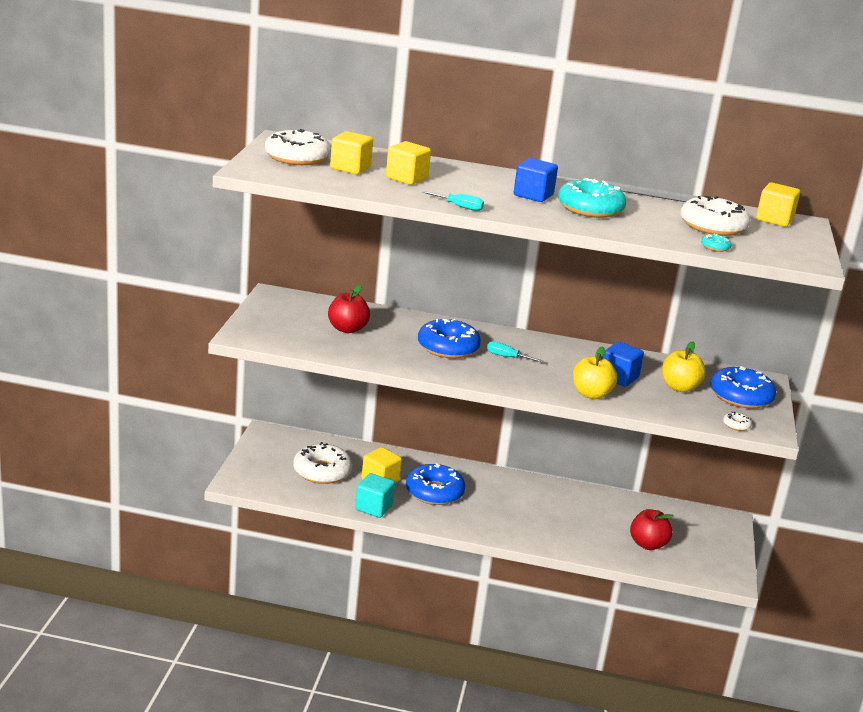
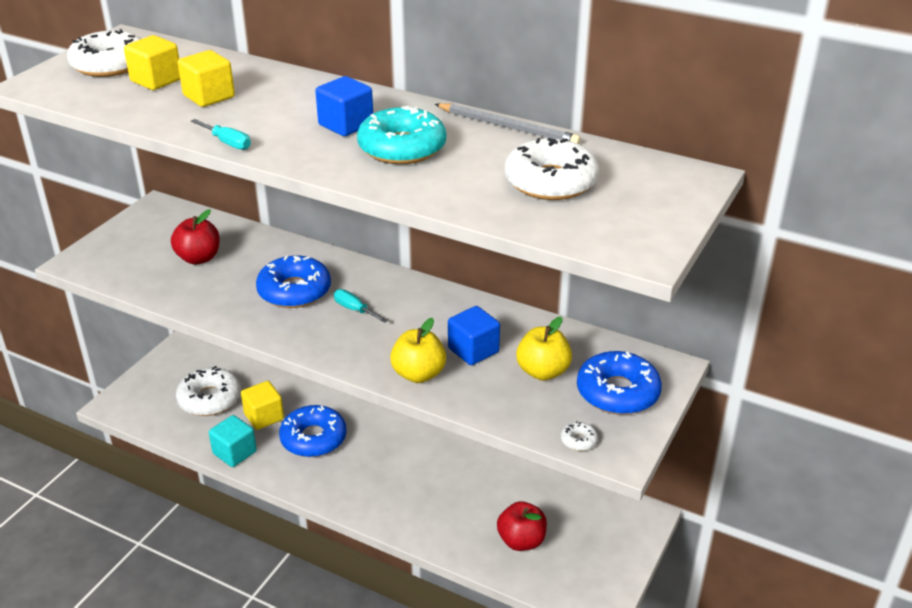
camera: 20 degrees right, 10 degrees up
(715, 247) = (518, 220): turquoise donut -> none
(774, 219) = (656, 171): yellow cube -> none

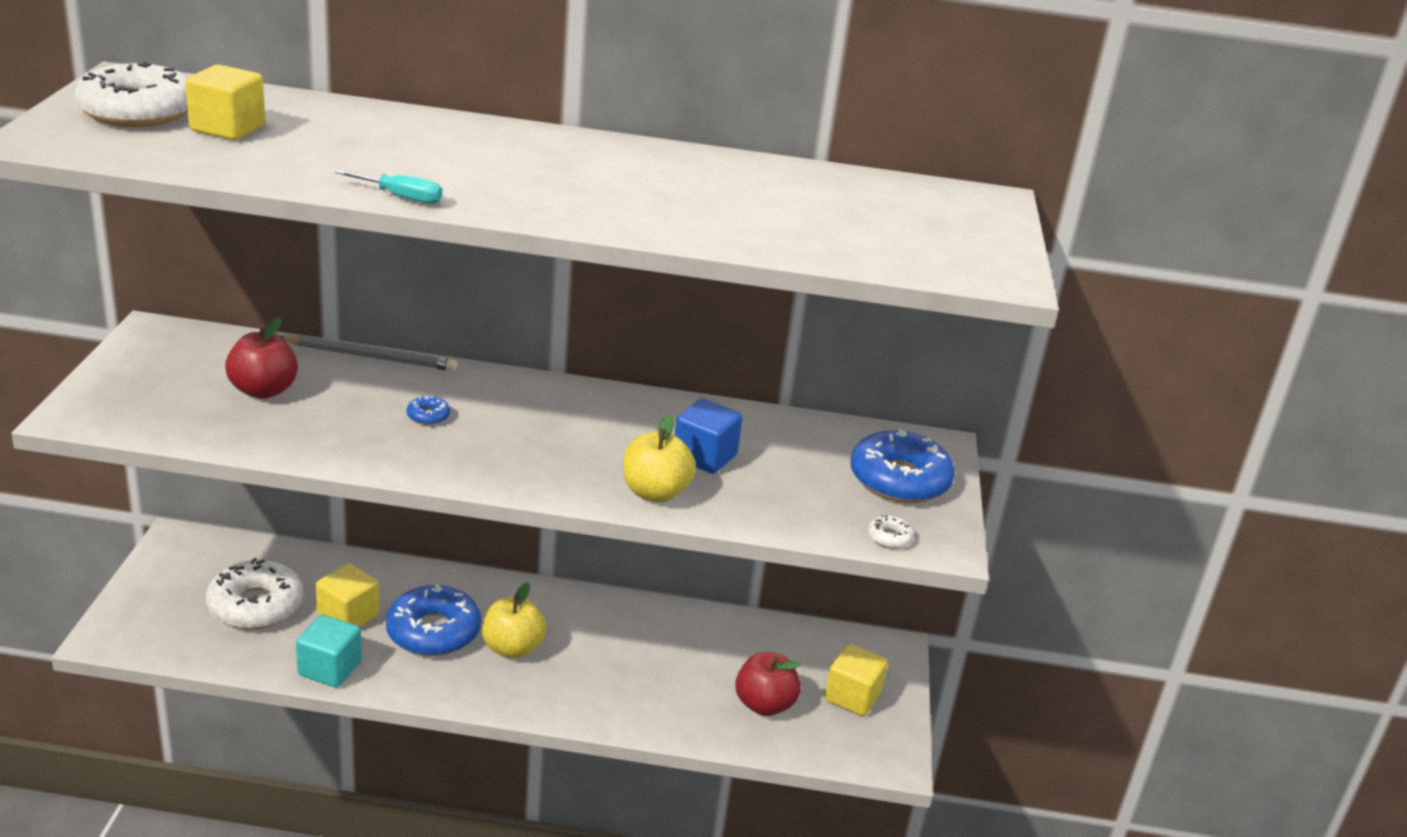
camera: 25 degrees left, 5 degrees down
(209, 96) = (323, 145): yellow cube -> yellow cube (852, 697)
(294, 291) = (428, 416): blue donut -> blue donut, size x0.42
(346, 125) = (541, 168): blue cube -> none
(354, 309) = (524, 429): turquoise screwdriver -> none
(402, 148) = (635, 190): turquoise donut -> none
(508, 127) = (742, 160): grey pencil -> grey pencil (371, 357)
(543, 372) = (801, 469): yellow apple -> yellow apple (512, 648)
(550, 182) = (841, 214): white donut -> none

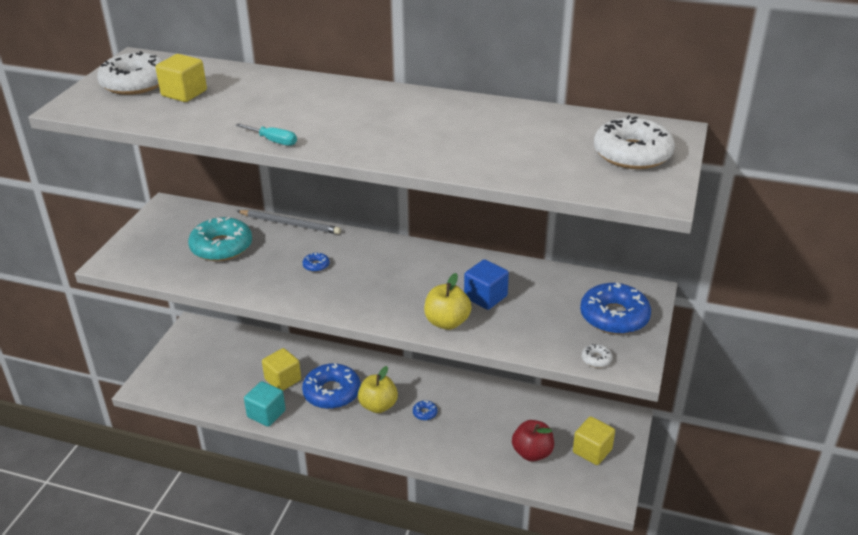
camera: 15 degrees right, 5 degrees up
(255, 606) = (230, 371): white donut -> white donut (632, 154)
(263, 390) = (221, 247): red apple -> turquoise donut
(588, 655) = (425, 413): none -> blue donut

